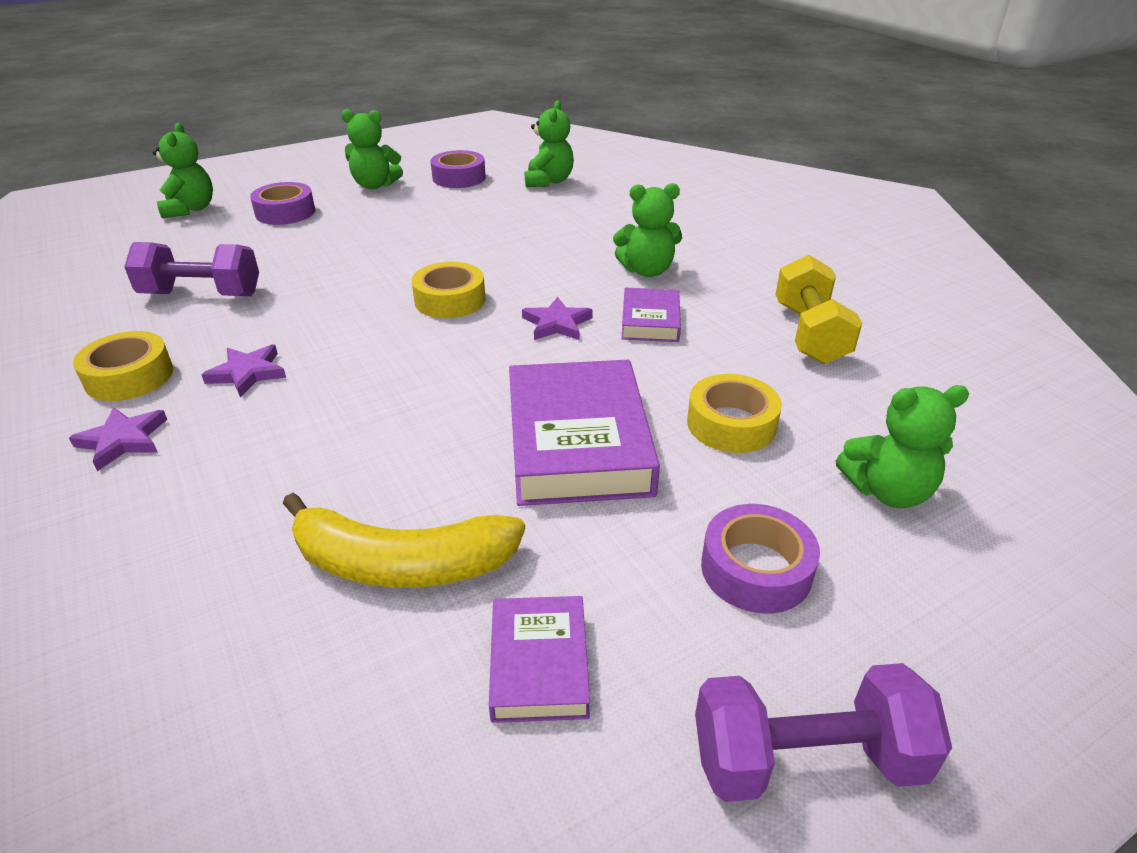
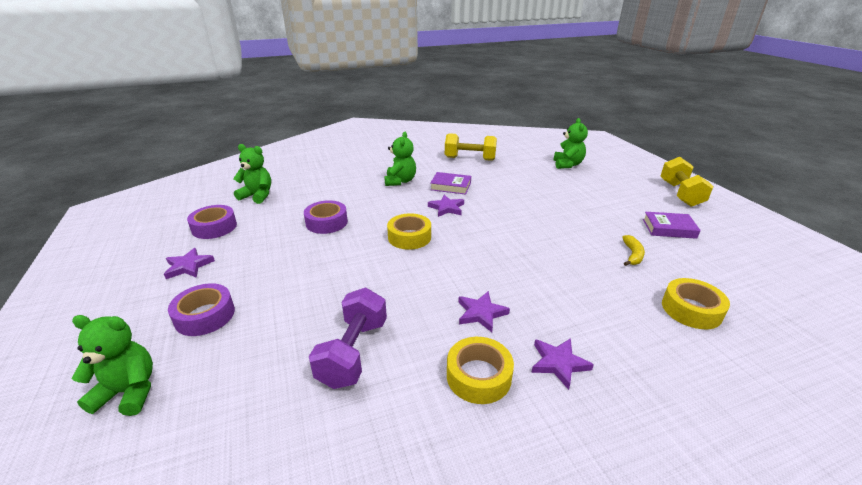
camera: 80 degrees left, 5 degrees down
(375, 185) = (188, 266): green teddy bear -> purple star
(402, 563) = (632, 255): yellow banana -> yellow banana, size x0.49
(578, 442) = (546, 211): purple book -> none
(731, 424) = (532, 181): yellow tape -> yellow tape (691, 310)
(756, 569) = (611, 189): purple tape -> purple tape (326, 222)
(806, 759) = (680, 194): purple dumbbell -> yellow dumbbell

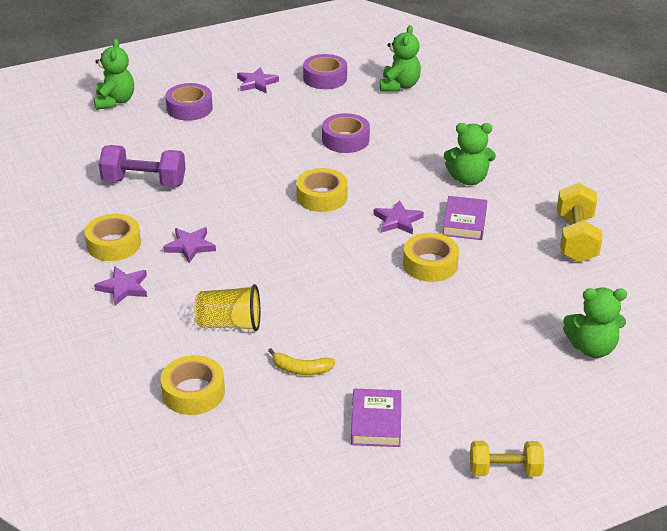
camera: 85 degrees right, 5 degrees up
(498, 200) = (430, 264): none -> yellow tape
(593, 288) = (229, 324): none -> yellow cup
(680, 194) = (504, 470): yellow dumbbell -> yellow dumbbell, size x0.66

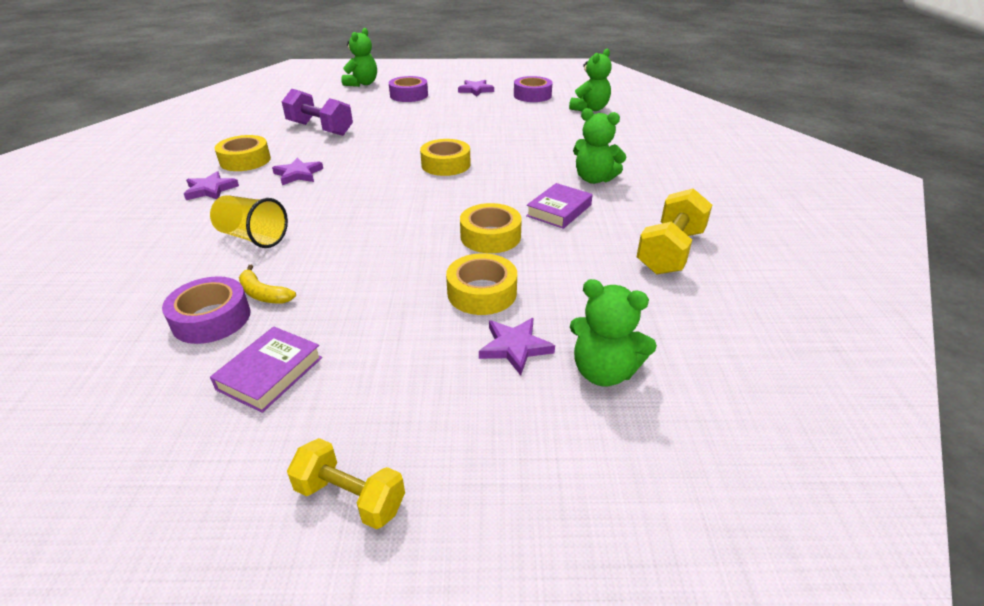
camera: 25 degrees right, 0 degrees up
(193, 392) = (147, 285): yellow tape -> yellow tape (482, 292)
(345, 140) = (508, 133): purple tape -> purple tape (211, 318)
(398, 220) = (495, 195): purple star -> purple star (515, 347)

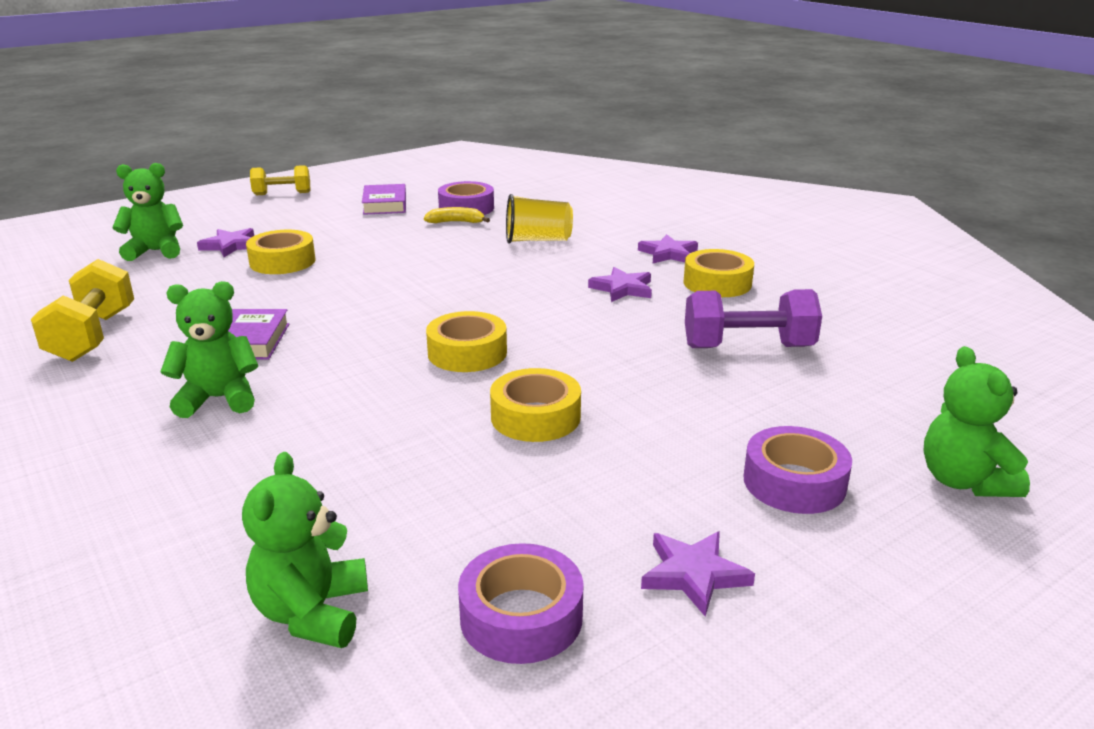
camera: 145 degrees right, 10 degrees down
(490, 236) = (313, 296): yellow tape -> yellow tape (535, 417)

